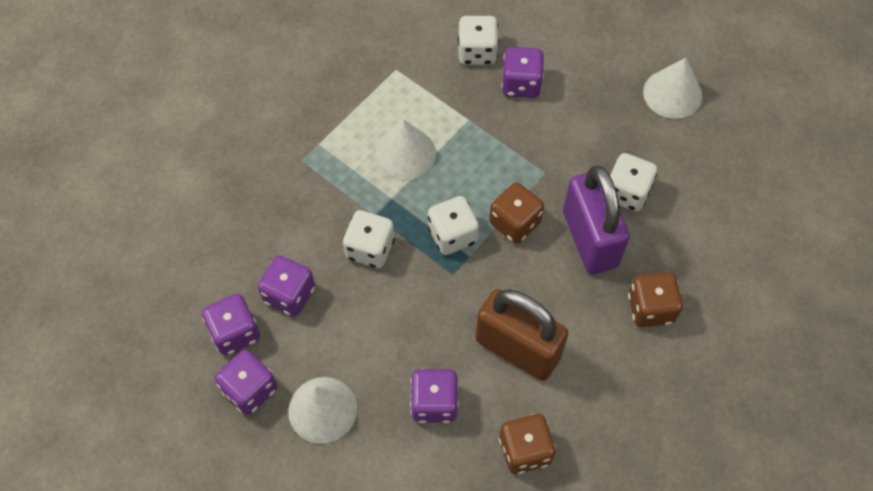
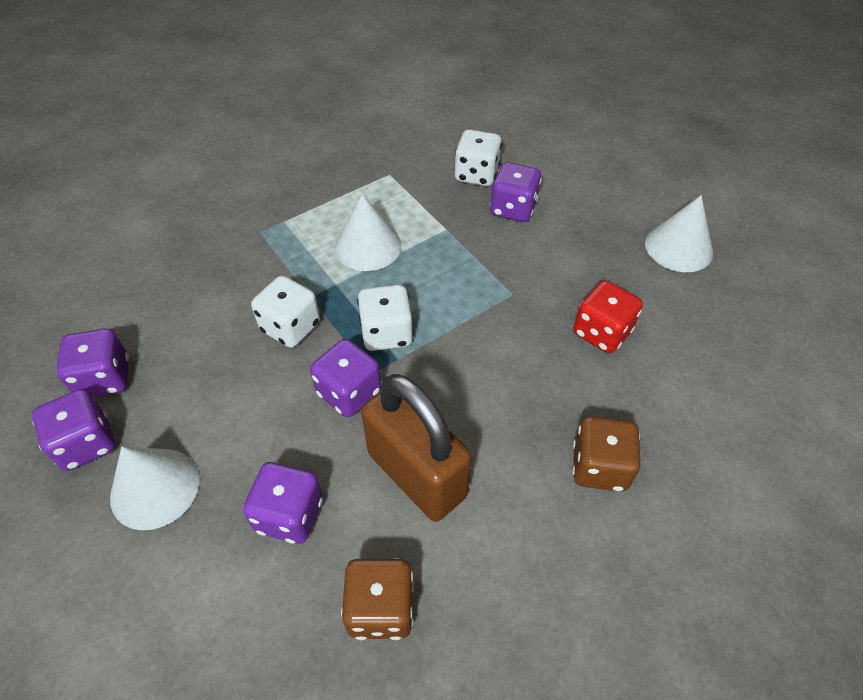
camera: 15 degrees right, 10 degrees down
(289, 294) = (182, 353): purple dice -> purple dice (349, 392)
(514, 223) = (461, 336): brown dice -> none
(590, 239) = (544, 371): purple padlock -> none
(626, 192) = (601, 332): white dice -> red dice

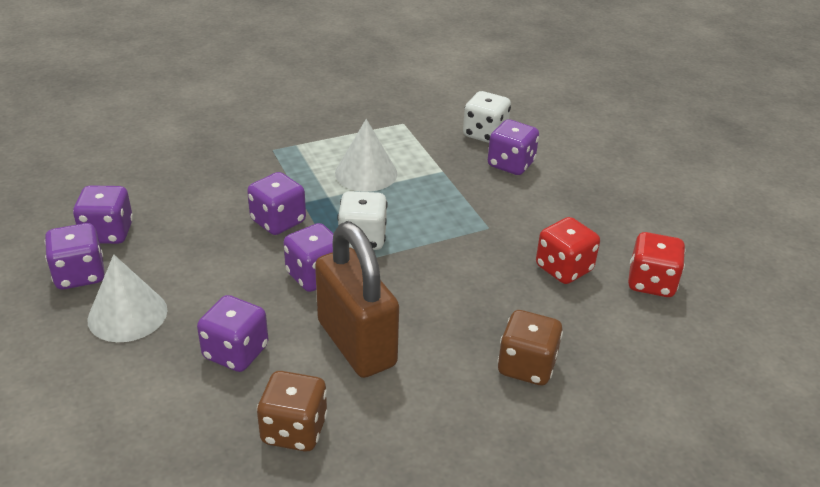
camera: 10 degrees right, 15 degrees down
(290, 327) = (278, 221): white dice -> purple dice
(678, 247) = (662, 216): white cone -> none
(691, 334) = (651, 283): none -> red dice

